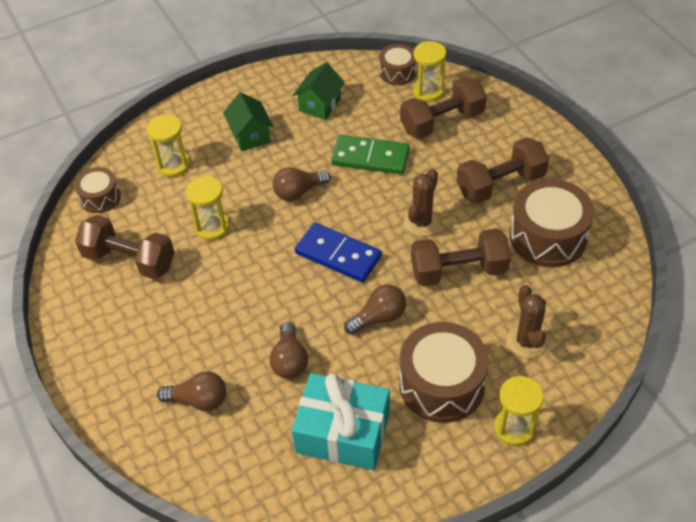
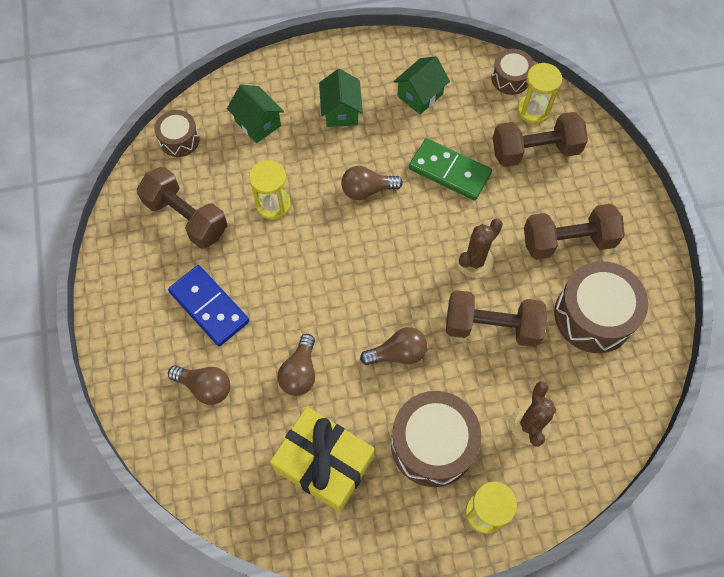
camera: 15 degrees right, 15 degrees up
(173, 165) = (258, 123): yellow hourglass -> green house
(338, 255) = (382, 272): blue domino -> blue domino (209, 307)
(343, 432) = (324, 464): turquoise gift -> yellow gift

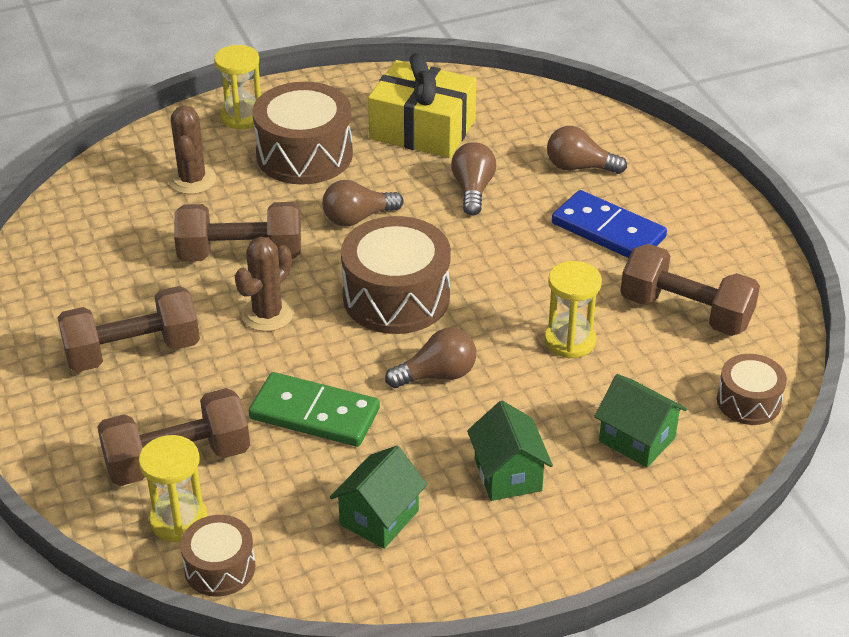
camera: 170 degrees right, 25 degrees down
(593, 315) = (104, 279): brown drum -> brown drum (396, 297)

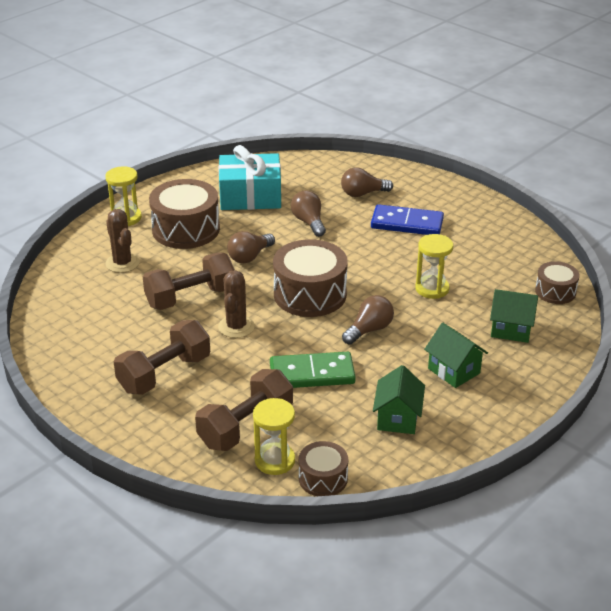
camera: 25 degrees left, 5 degrees down
(422, 129) = (250, 196): yellow gift -> turquoise gift
(685, 312) = (485, 255): brown dumbbell -> none

